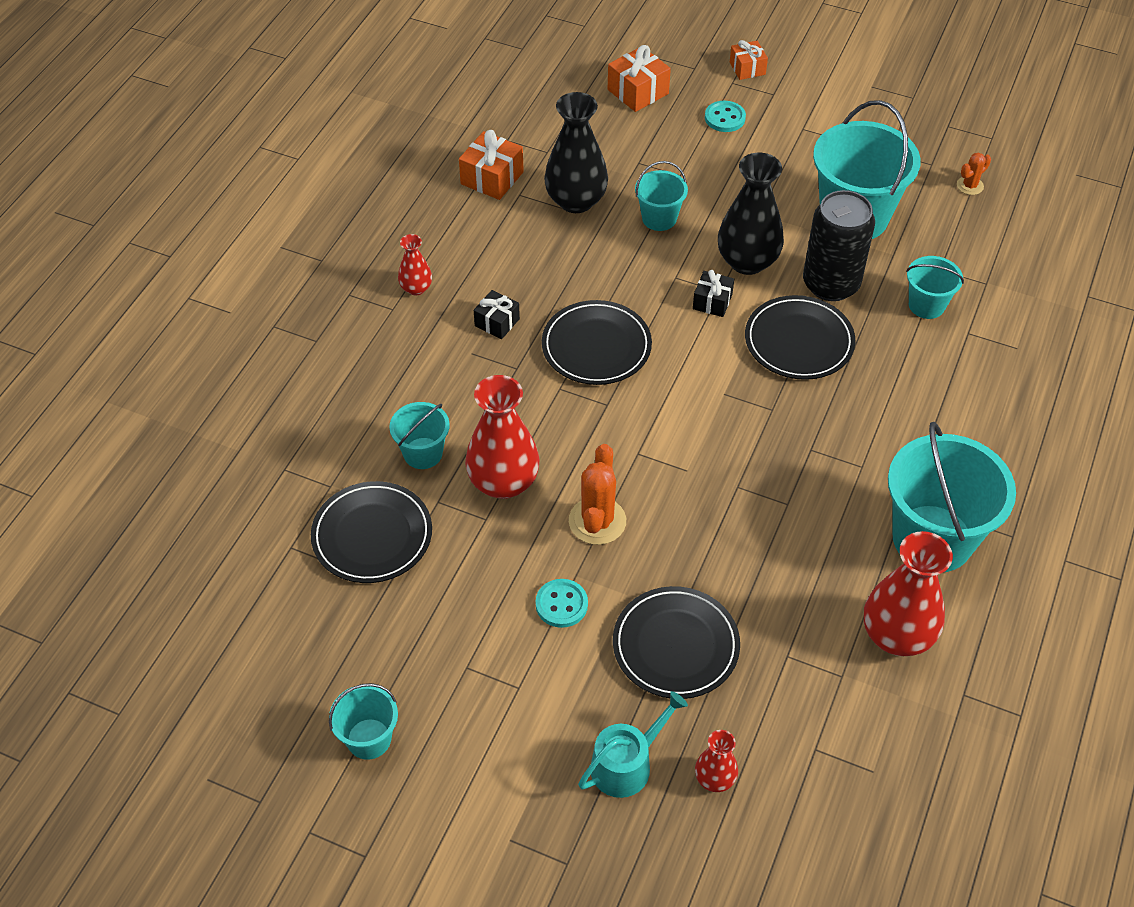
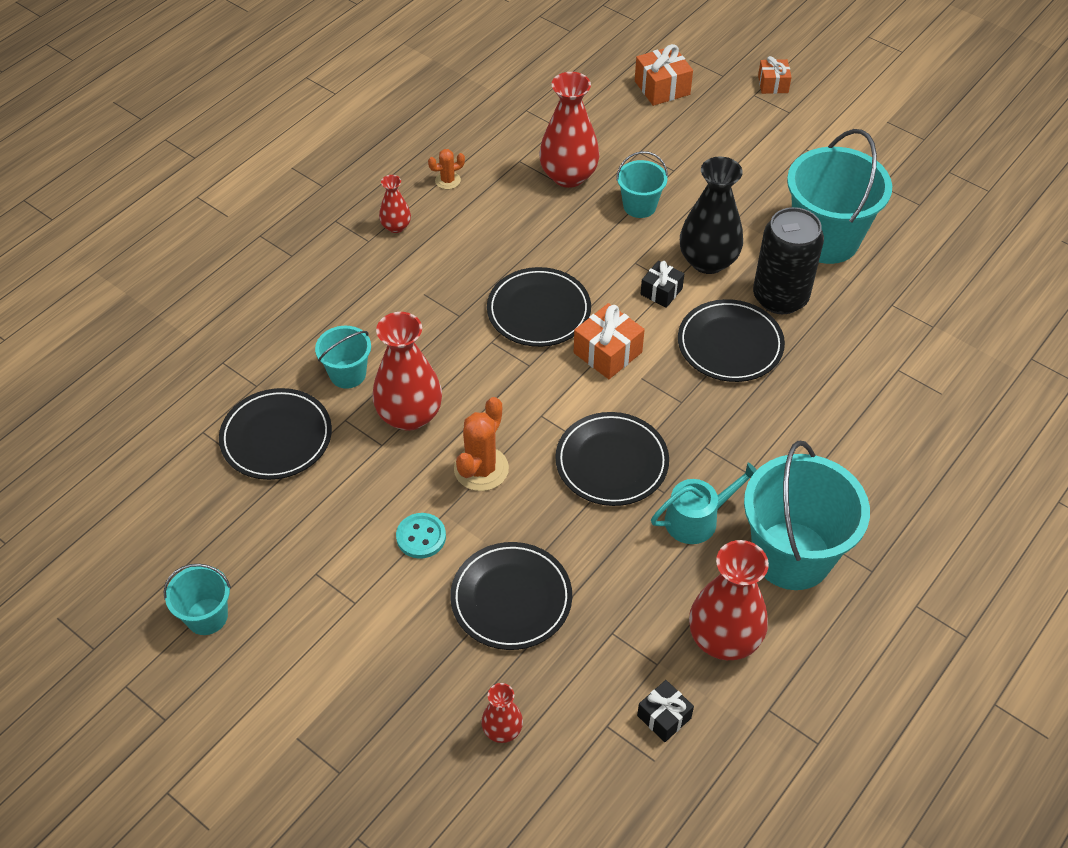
camera: 15 degrees right, 0 degrees up
(492, 178) = (500, 141): orange gift -> orange gift (607, 352)
(497, 322) = (457, 271): black gift -> black gift (664, 717)
(576, 201) = (568, 176): black vase -> red vase
(627, 764) = (426, 696): turquoise watering can -> turquoise watering can (697, 519)
(725, 118) = (735, 126): turquoise button -> none
(725, 485) = (611, 462): none -> black plate
(926, 305) = (866, 335): turquoise bucket -> none
(970, 186) = (950, 231): orange cactus -> orange cactus (448, 180)

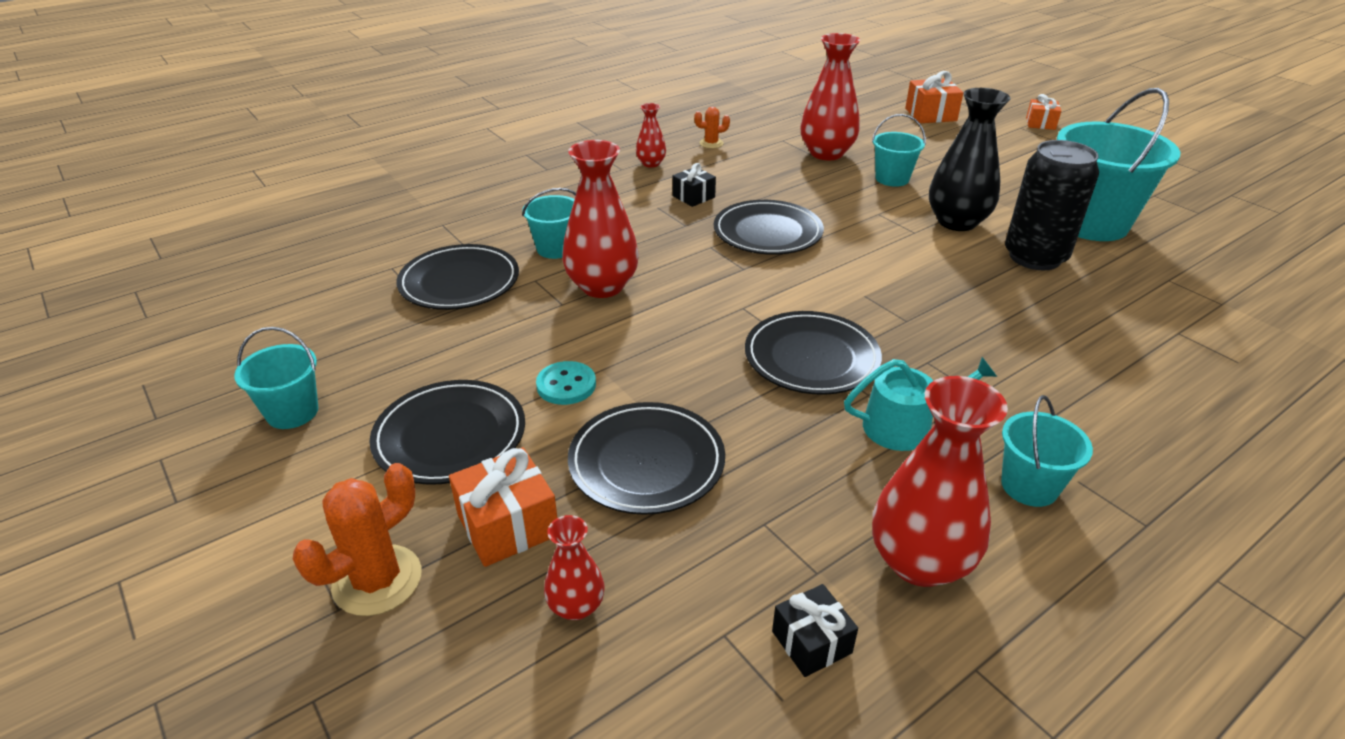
camera: 15 degrees right, 15 degrees down
(481, 469) = (659, 339): orange cactus -> orange cactus (377, 580)
(607, 352) = (831, 271): orange gift -> orange gift (508, 525)
(661, 291) = (901, 236): black gift -> black gift (693, 197)
(730, 344) = (972, 284): black plate -> black plate (450, 436)
(791, 555) = (1029, 486): turquoise bucket -> turquoise bucket, size x0.51

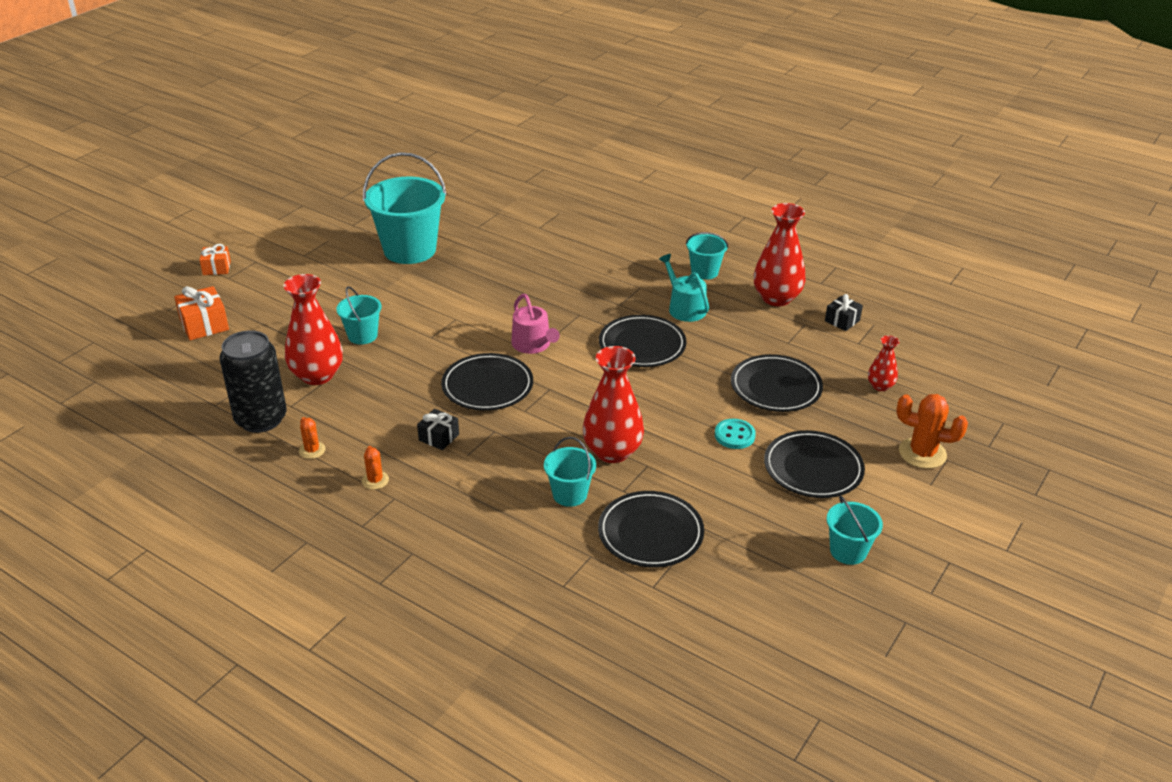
camera: 110 degrees left, 0 degrees up
(508, 525) = (855, 422): orange gift -> none
(651, 164) = (375, 480): red vase -> orange cactus
(840, 273) = (533, 345): none -> pink watering can
(957, 222) = (431, 302): black vase -> none
(1035, 257) = (471, 270): black can -> black can (261, 419)

